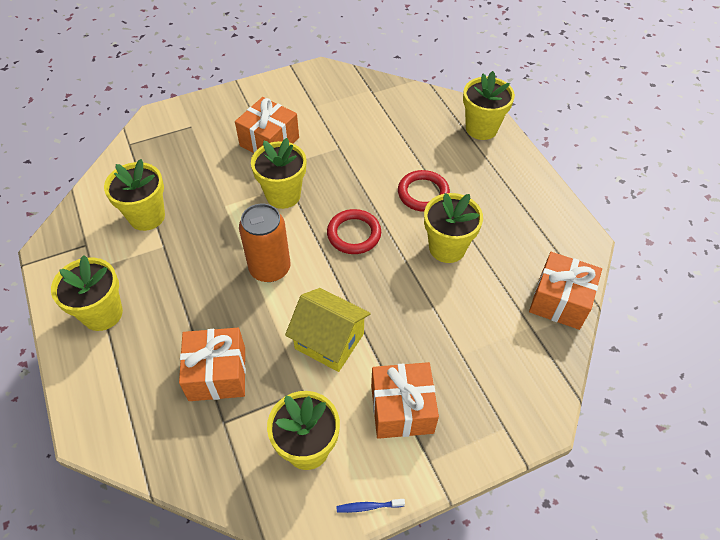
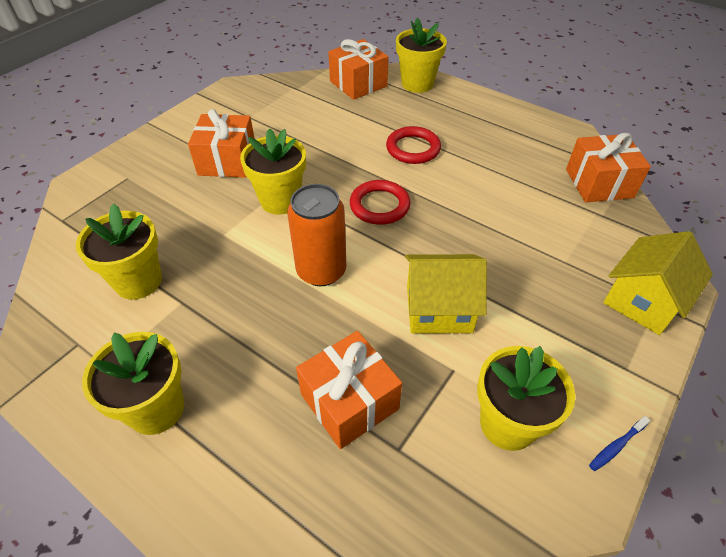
camera: 30 degrees left, 5 degrees down
(402, 409) = (560, 335): orange gift -> orange gift (358, 84)
(447, 248) = (472, 182): yellow flower pot -> none
(495, 419) = (643, 300): none -> yellow house

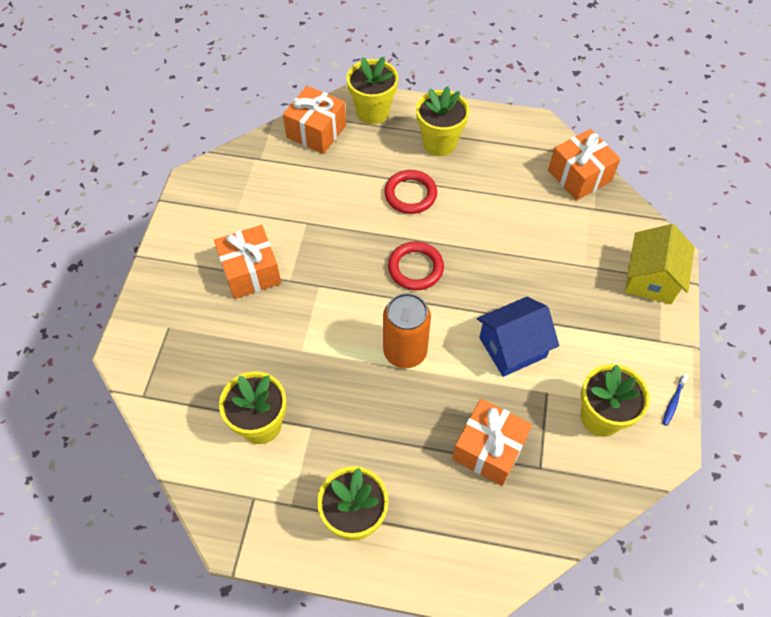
camera: 25 degrees left, 10 degrees up
(280, 200) = (328, 296): yellow flower pot -> yellow flower pot (439, 143)
(438, 309) = (512, 347): yellow house -> blue house

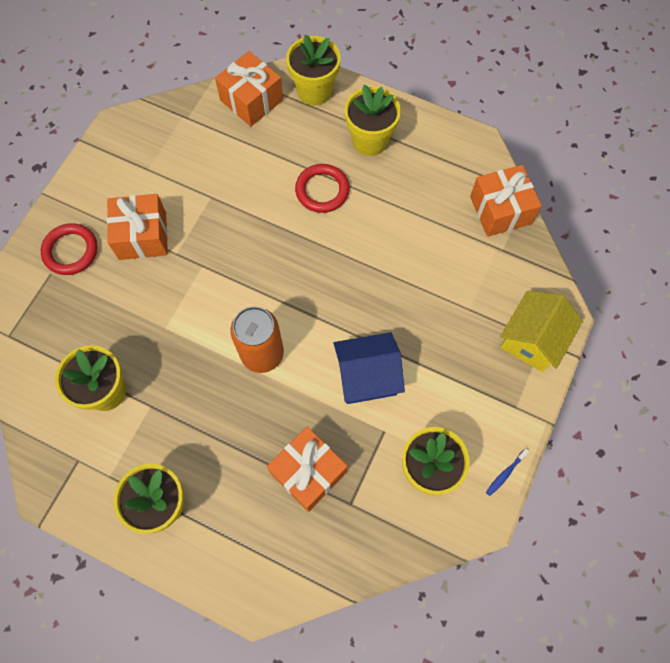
camera: 15 degrees right, 10 degrees up
(415, 268) = (301, 270): red ring -> red ring (71, 251)

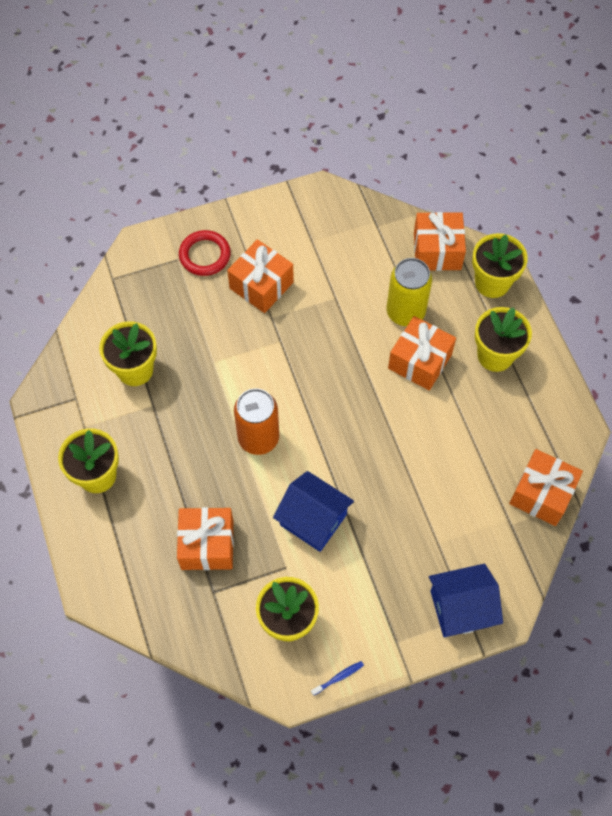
camera: 45 degrees right, 5 degrees down
(274, 163) = (405, 312): none -> yellow can
(322, 190) = (420, 361): red ring -> orange gift
(505, 473) = (338, 677): blue toothbrush -> blue toothbrush turned 150 degrees clockwise
(532, 340) = (461, 608): yellow house -> blue house

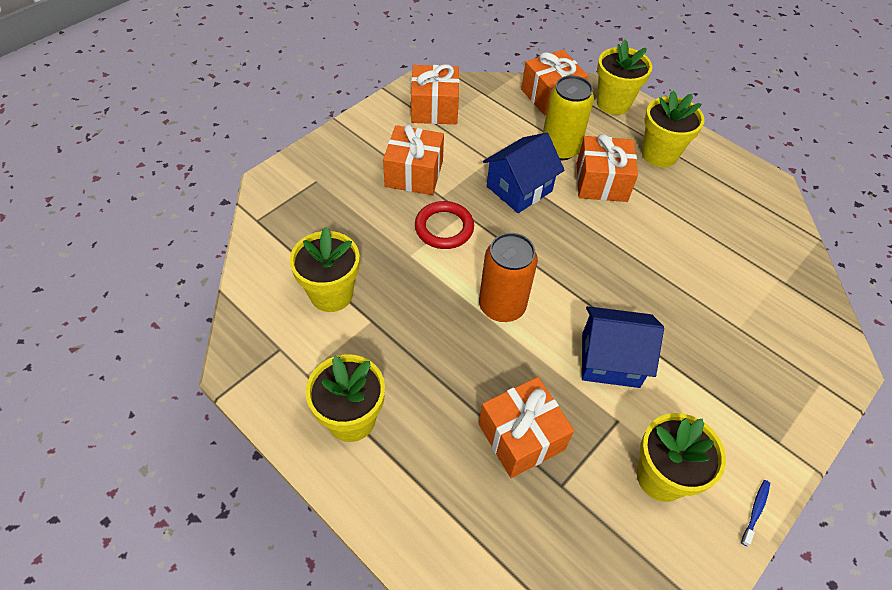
camera: 30 degrees left, 10 degrees down
(205, 255) = (342, 168): red ring -> red ring (444, 228)
(461, 608) = (808, 378): blue house -> blue house (519, 189)
(541, 494) = (787, 246): orange gift -> orange gift (434, 108)

